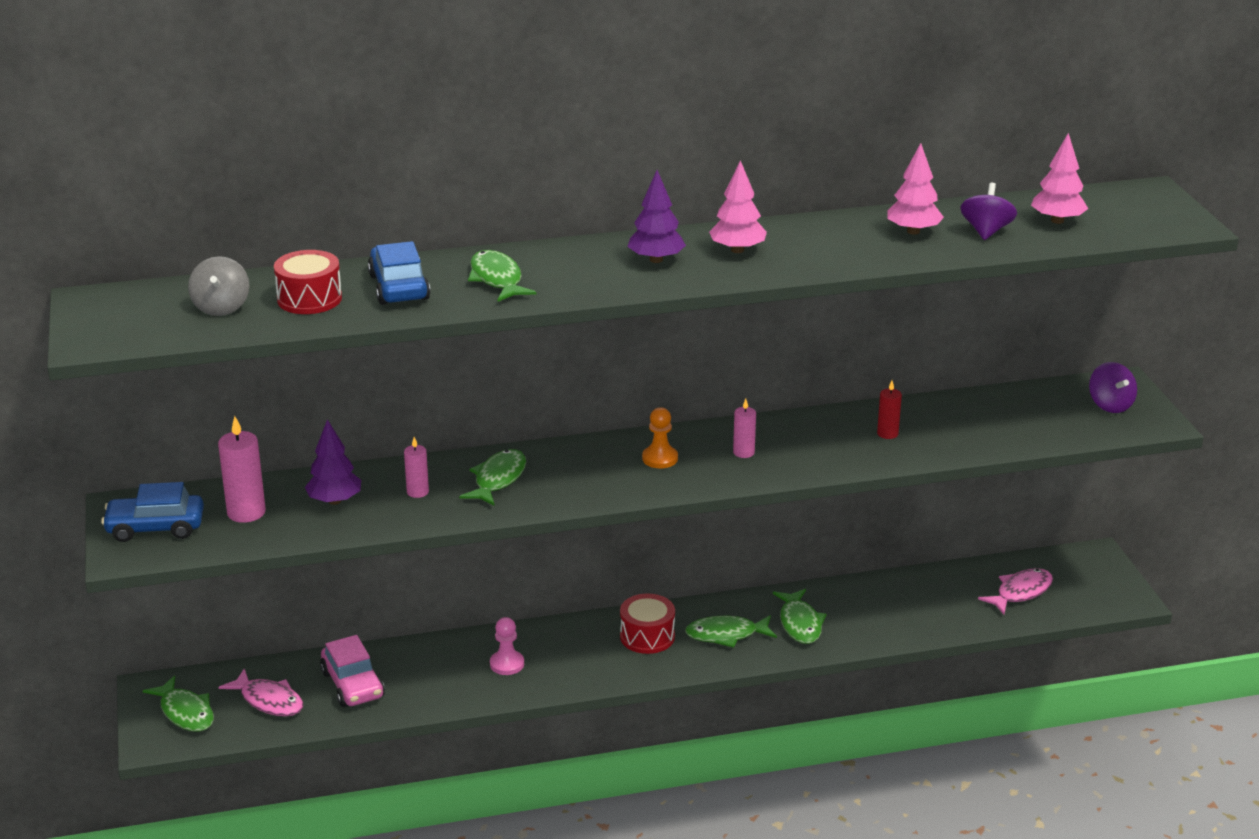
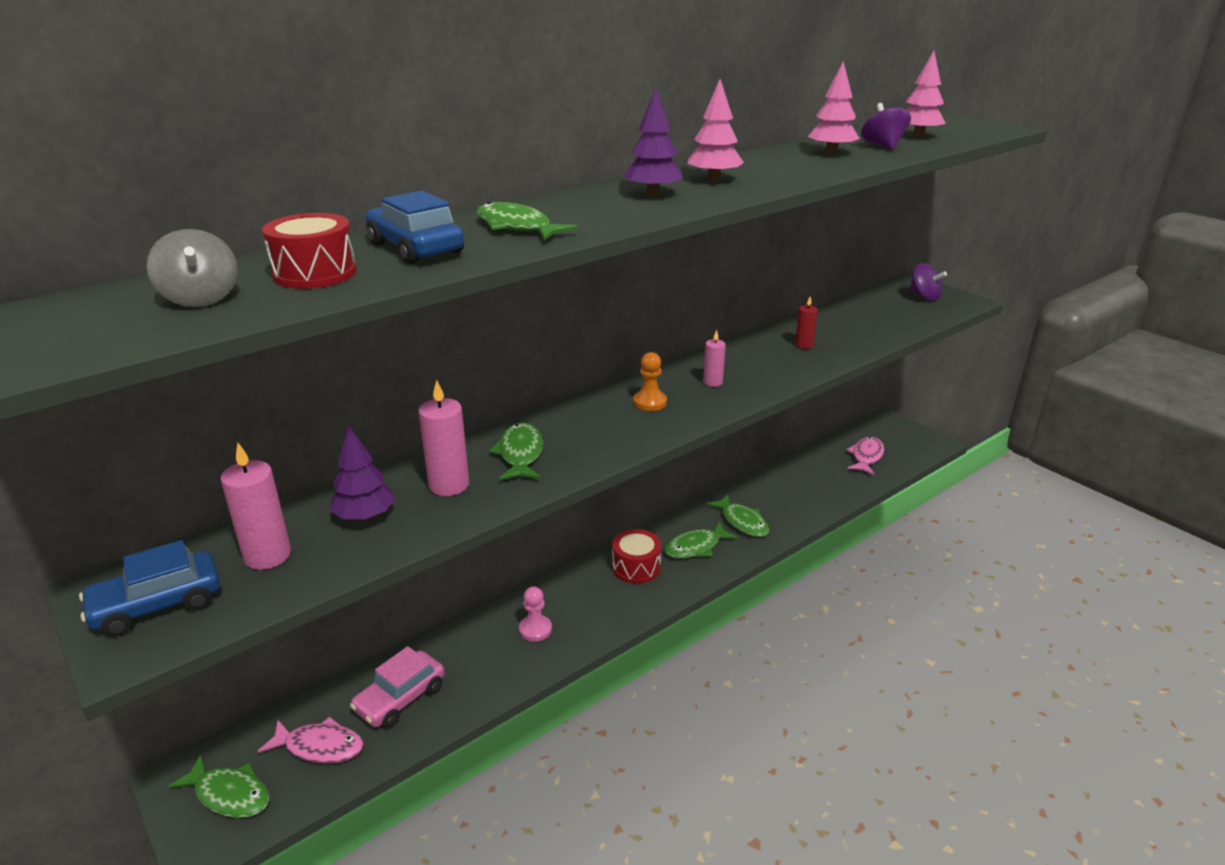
camera: 25 degrees left, 0 degrees up
(353, 685) = (400, 698): pink car -> pink car turned 90 degrees clockwise
(417, 492) = (449, 485): pink candle -> pink candle, size x1.70

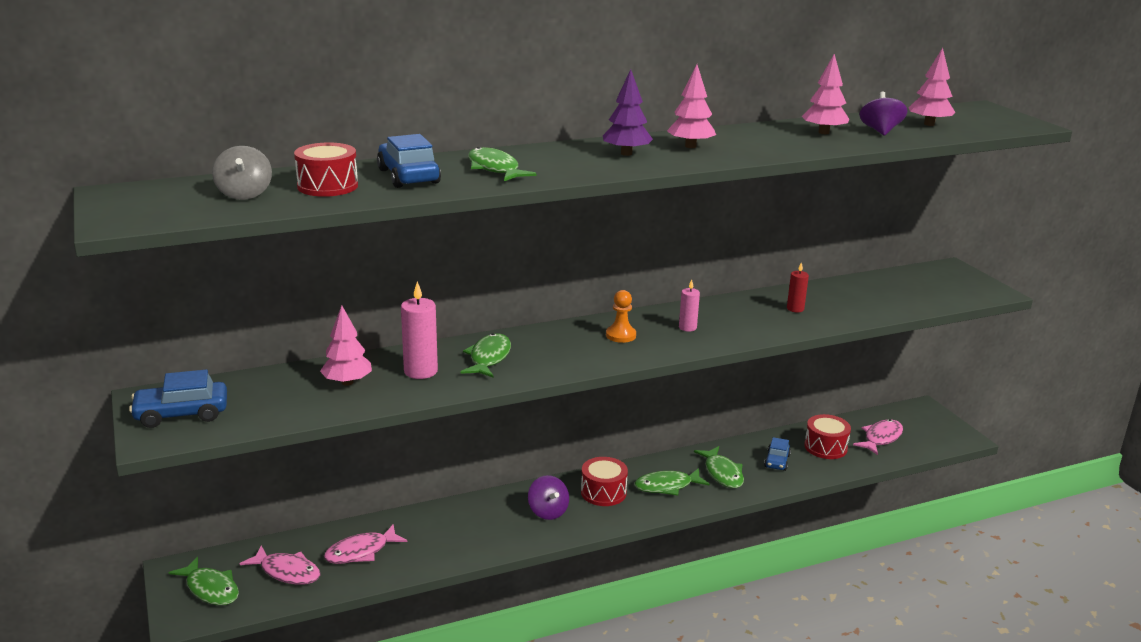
camera: 15 degrees right, 5 degrees down
(267, 556) = (267, 396): pink candle -> none
(365, 516) = (347, 382): purple tree -> pink tree
(400, 698) = (361, 552): pink car -> pink fish
(535, 629) = (492, 523): pink pawn -> none
(786, 499) = (777, 461): none -> blue car
(823, 475) = (825, 447): none -> red drum
(924, 297) = (951, 282): purple spinning top -> purple spinning top (548, 511)

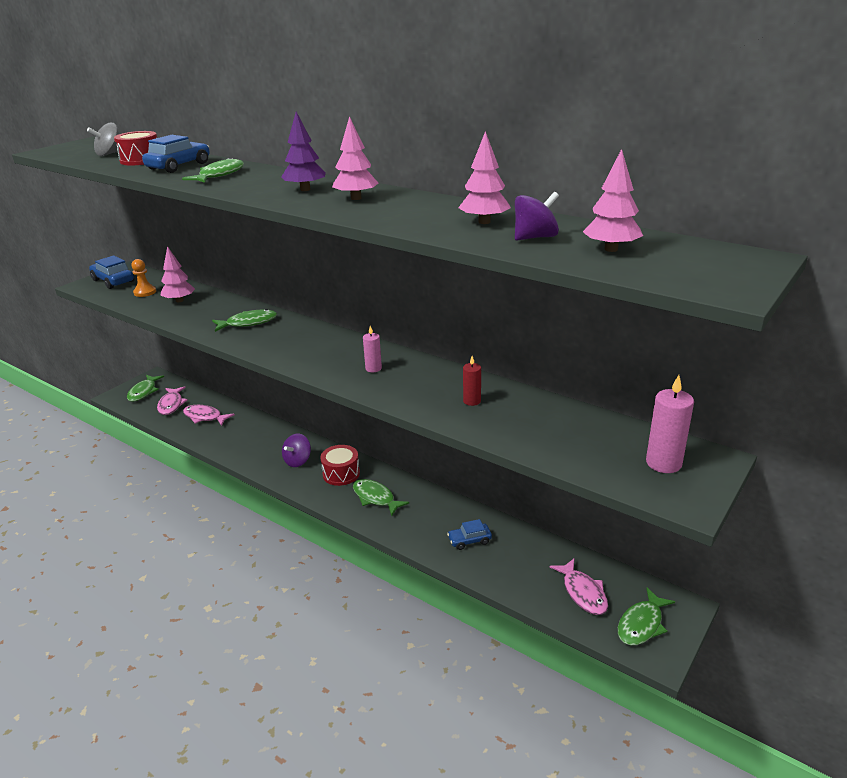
camera: 60 degrees right, 5 degrees up
(420, 371) = (211, 312): pink candle -> pink candle (663, 463)
(620, 335) = (330, 350): orange pawn -> orange pawn (145, 292)
(722, 473) = (420, 518): green fish -> green fish (642, 624)
(825, 447) = (524, 561): red drum -> none
(881, 438) = (583, 592): pink fish -> pink fish turned 60 degrees clockwise

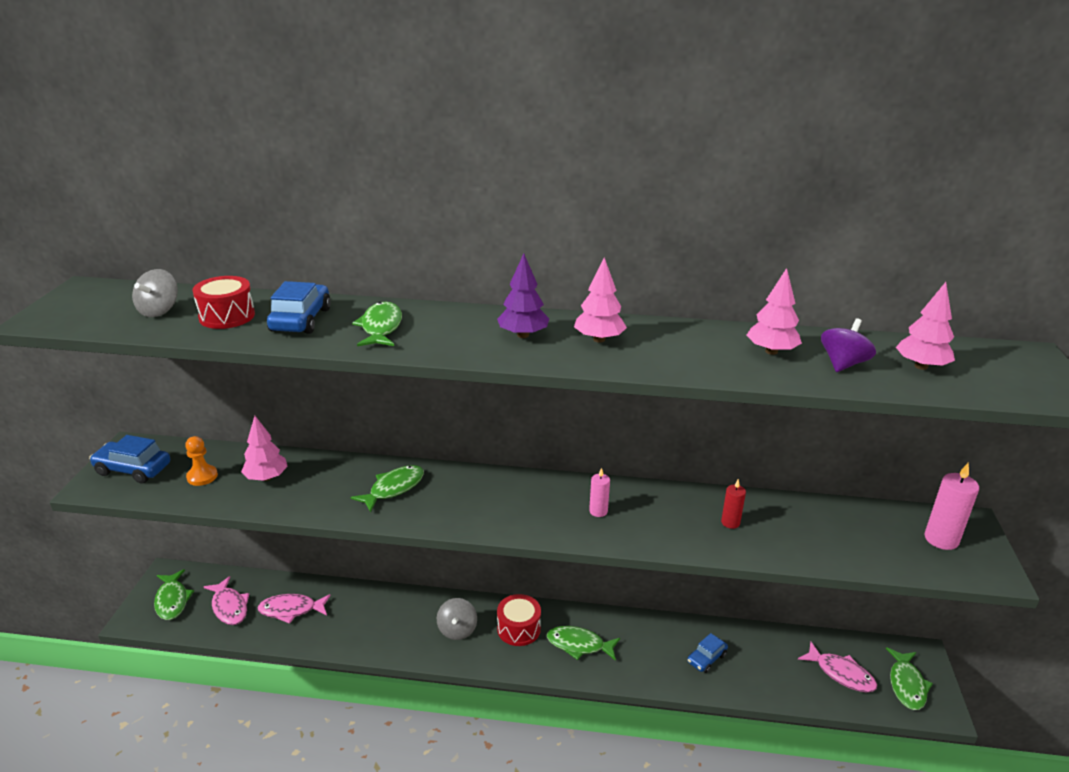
camera: 30 degrees left, 0 degrees up
(298, 461) = (457, 630): purple spinning top -> grey spinning top

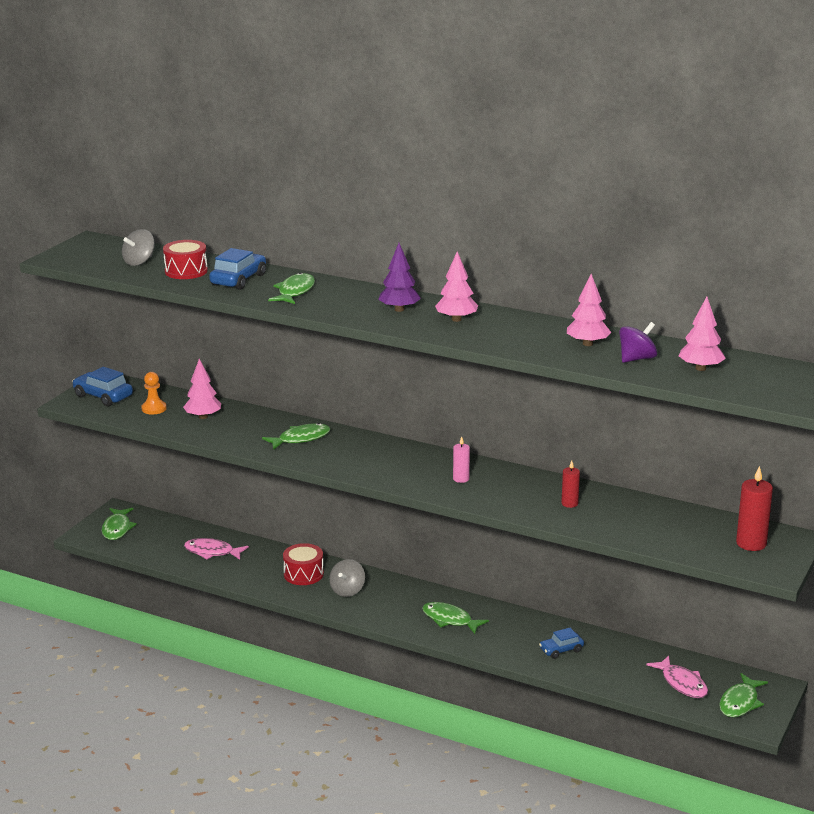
camera: 20 degrees right, 5 degrees down
(229, 607) = (162, 541): pink fish -> none
(518, 629) = (402, 600): red drum -> red drum (303, 574)
(941, 539) = (751, 543): pink candle -> red candle

